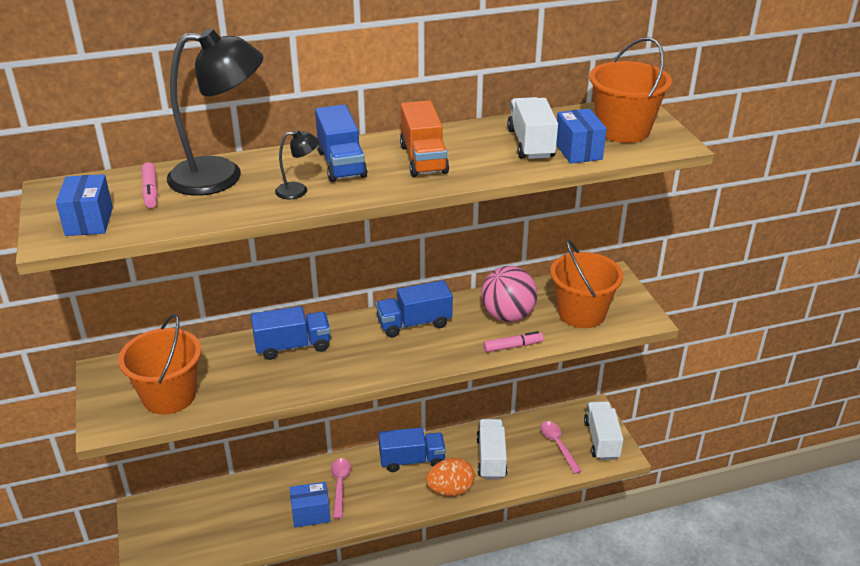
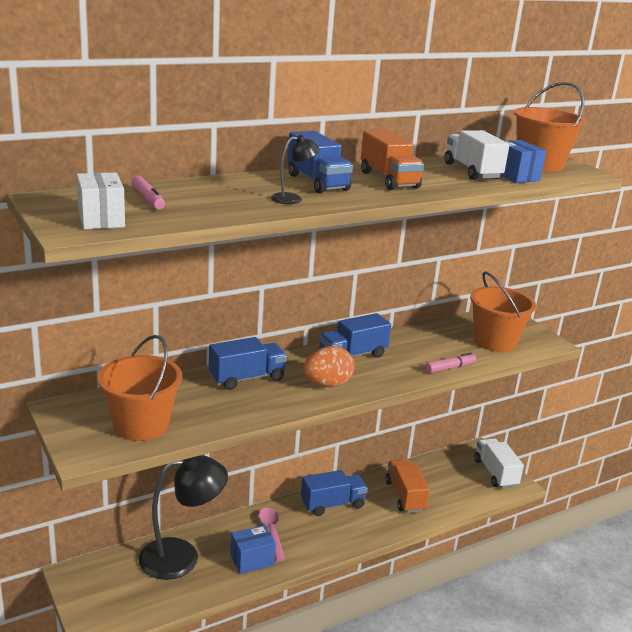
camera: 15 degrees left, 10 degrees down
(89, 221) = (101, 219): blue box -> white box
(221, 176) = (210, 190): black lamp -> black lamp (181, 556)
(450, 490) = (378, 526): orange egg -> orange egg (327, 384)
(491, 458) = (405, 496): white truck -> orange truck
(507, 316) = (433, 346): pink ball -> none
(558, 445) = (459, 480): pink spoon -> none

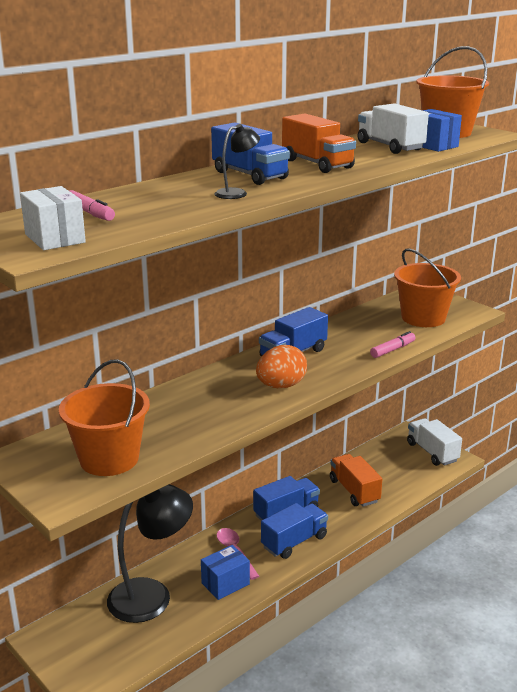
camera: 10 degrees left, 0 degrees up
(247, 378) = (197, 393): blue truck -> blue truck (294, 542)

